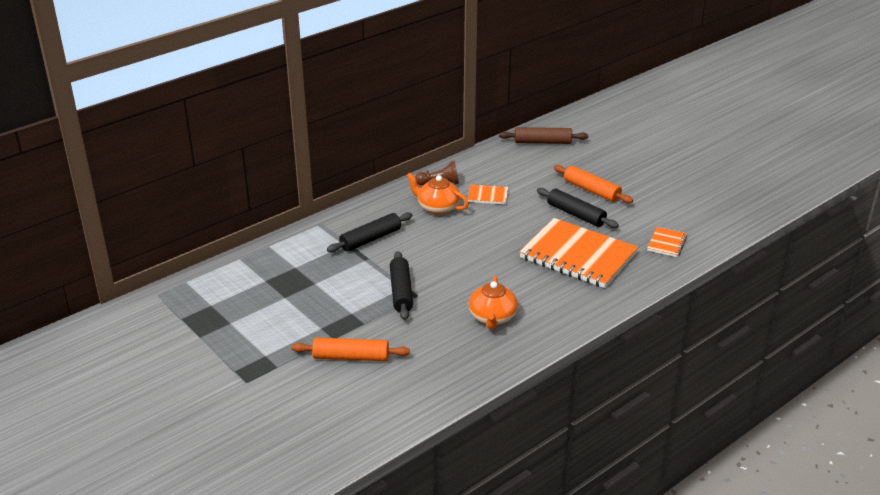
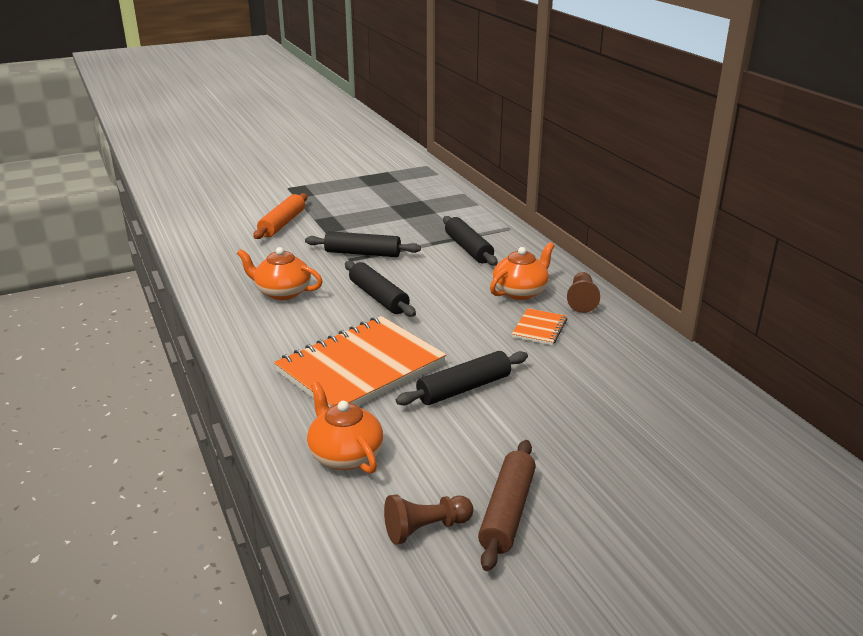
camera: 105 degrees right, 5 degrees down
(477, 268) = (378, 297): none -> black rolling pin
(543, 142) = (701, 404): brown rolling pin -> brown rolling pin (507, 512)
(591, 190) = (528, 418): orange rolling pin -> none
(666, 243) = (345, 455): orange notebook -> orange teapot
(701, 209) = (425, 529): none -> brown pawn

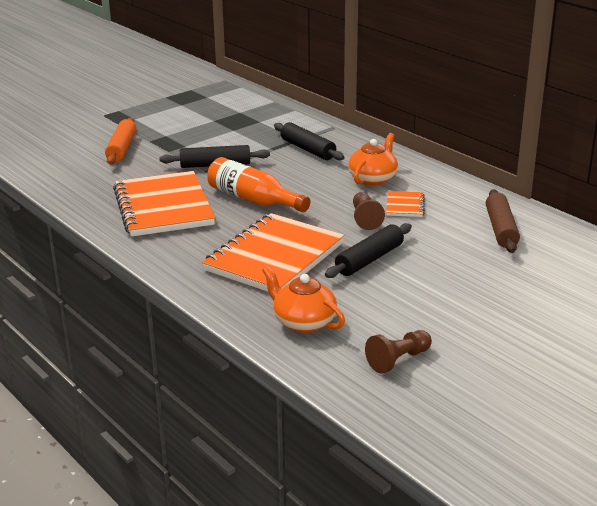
camera: 15 degrees left, 0 degrees up
(282, 292) = (163, 207): orange teapot -> orange notebook
(378, 297) = (253, 199): black rolling pin -> orange bottle
(507, 512) = (452, 339): brown rolling pin -> brown rolling pin (501, 229)
(582, 300) = (427, 179): brown pawn -> brown pawn (365, 219)

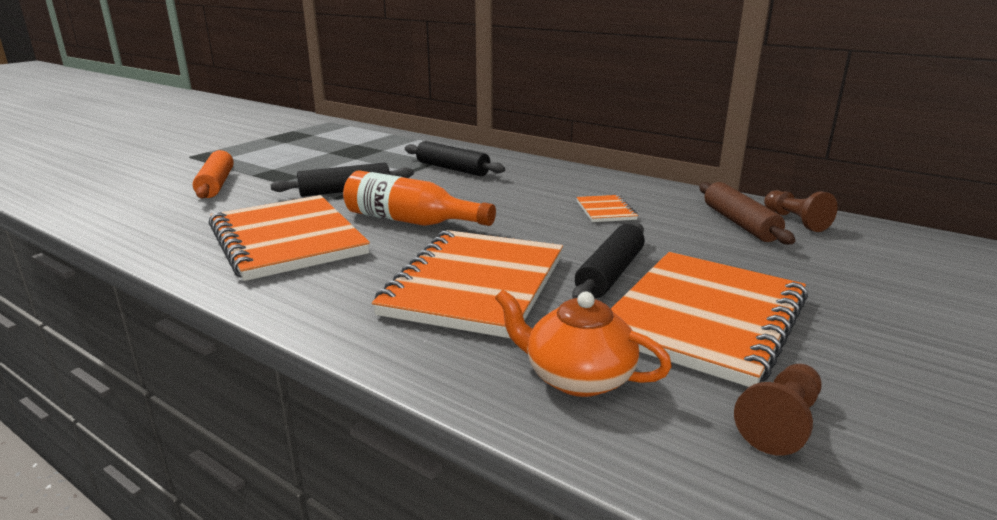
camera: 15 degrees left, 5 degrees down
(365, 219) = (568, 228): brown pawn -> brown pawn (795, 221)
(373, 179) = (547, 189): orange teapot -> none
(407, 298) = (704, 318): none -> orange notebook

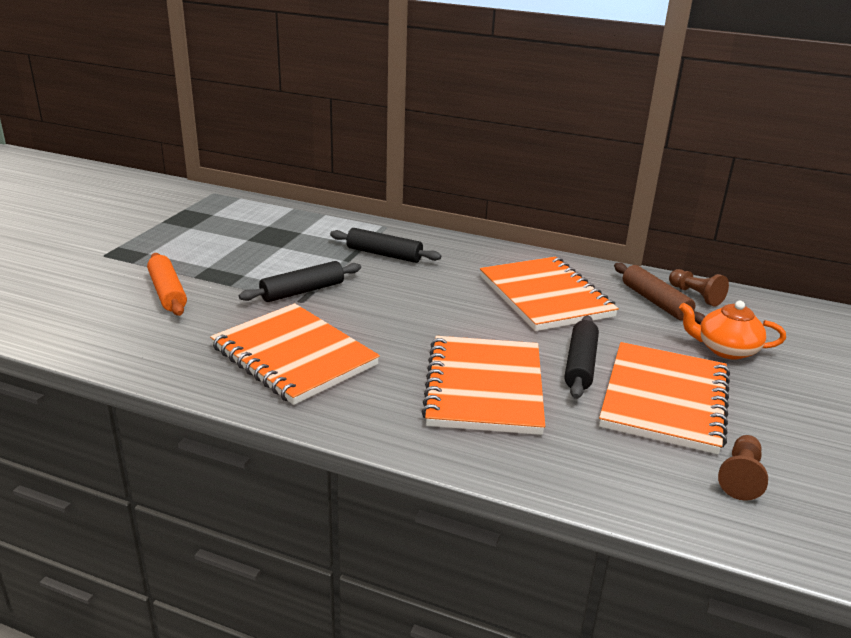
camera: 15 degrees left, 5 degrees up
(411, 221) = (388, 323): orange bottle -> none
(577, 377) = (601, 461): orange teapot -> orange teapot (725, 349)
(606, 211) = (545, 296): orange notebook -> orange notebook, size x2.30

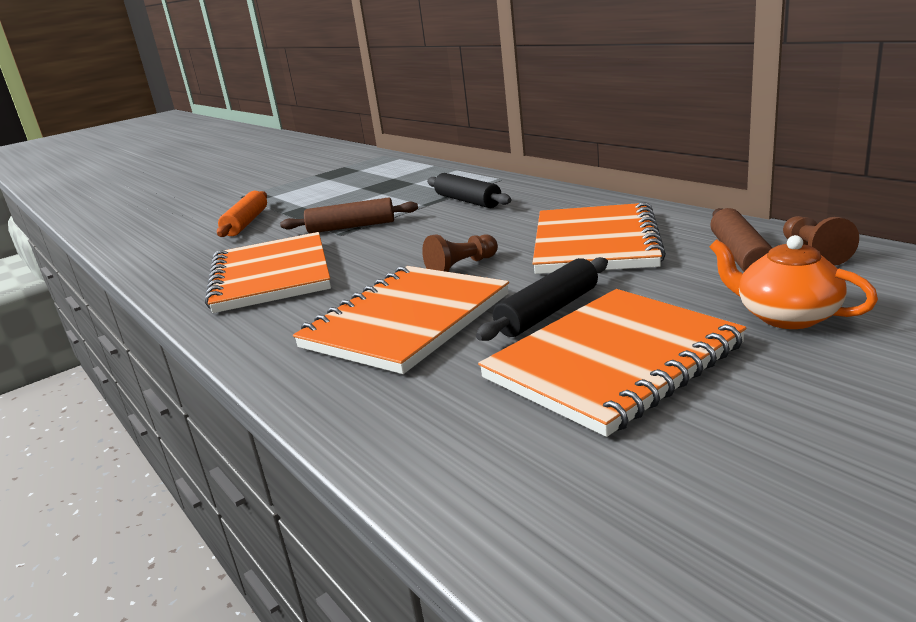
camera: 35 degrees right, 5 degrees down
(302, 291) = (351, 227): black rolling pin -> brown rolling pin
(741, 477) = (609, 473): brown pawn -> brown pawn (461, 267)

